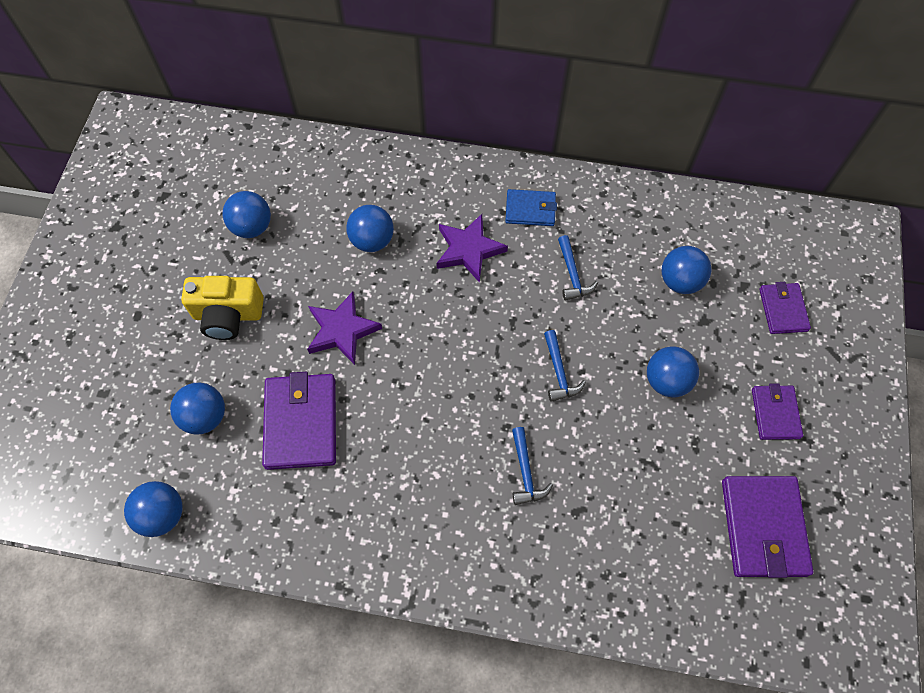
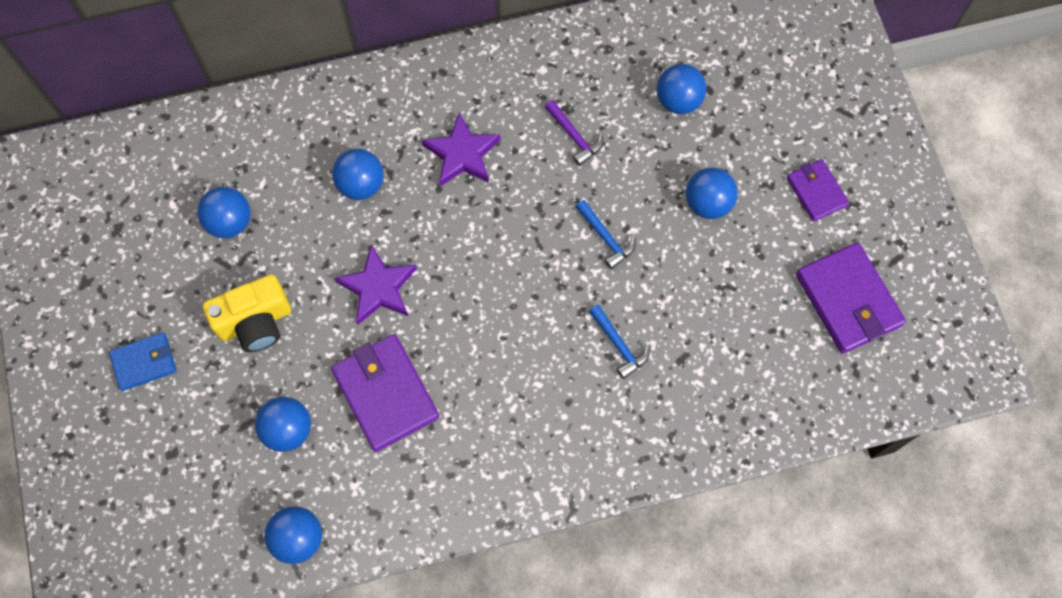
camera: 25 degrees left, 5 degrees up
(530, 209) = (503, 87): blue wallet -> blue wallet (144, 362)
(572, 275) = (574, 137): blue hammer -> purple hammer
(783, 310) = (783, 89): purple wallet -> none

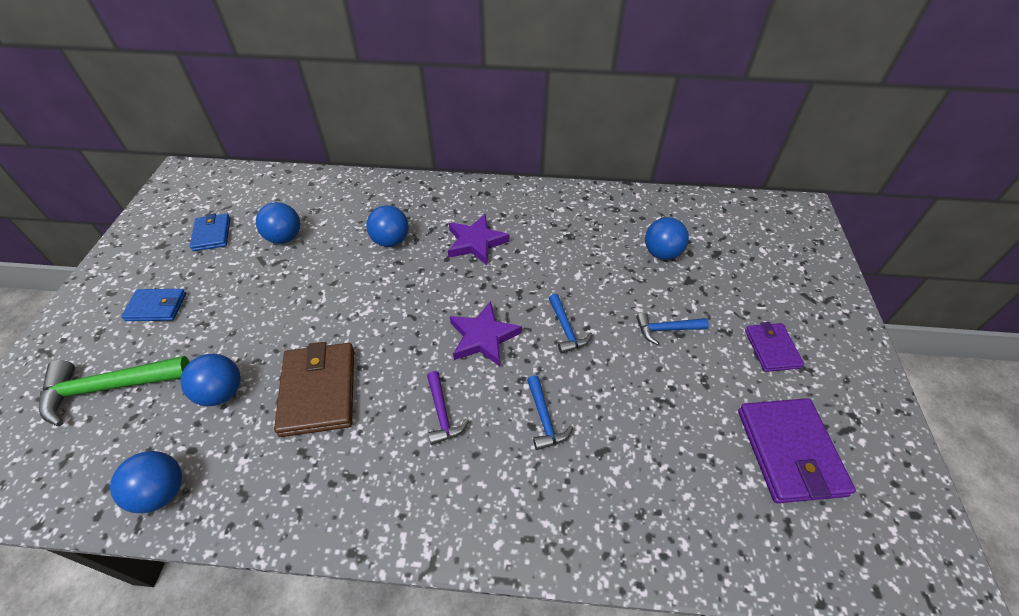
camera: 20 degrees right, 20 degrees down
(136, 247) = (212, 234): none -> blue wallet
(166, 466) = (109, 388): none -> green hammer
(255, 322) = (255, 305): yellow camera -> none
(378, 287) = (362, 310): purple star -> purple star (483, 337)
(385, 394) = (318, 391): purple wallet -> brown wallet
(574, 137) = (568, 254): purple hammer -> purple hammer (442, 414)
(707, 203) = (666, 329): blue ball -> blue hammer

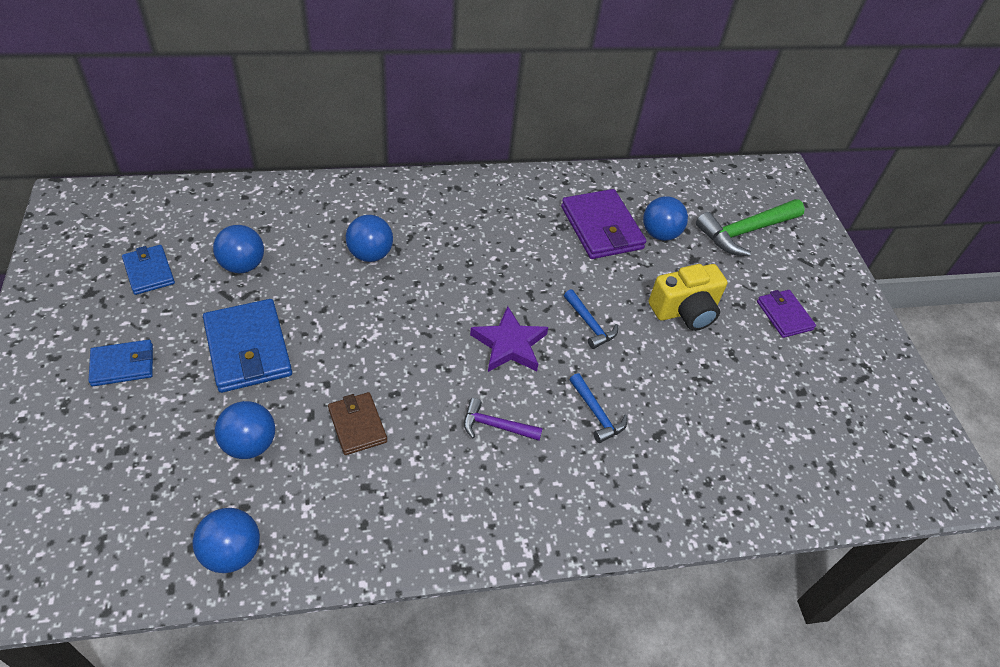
camera: 20 degrees left, 0 degrees up
(109, 388) = (112, 461): green hammer -> green hammer (745, 232)
(258, 308) = (248, 348): none -> blue wallet
(318, 391) = (357, 425): brown wallet -> brown wallet, size x0.59
(442, 414) = (495, 426): purple hammer -> purple hammer turned 135 degrees clockwise
(476, 242) = (465, 245): purple star -> none
(666, 329) = (685, 311): blue hammer -> yellow camera
(790, 452) = (820, 405): purple wallet -> purple wallet (601, 228)

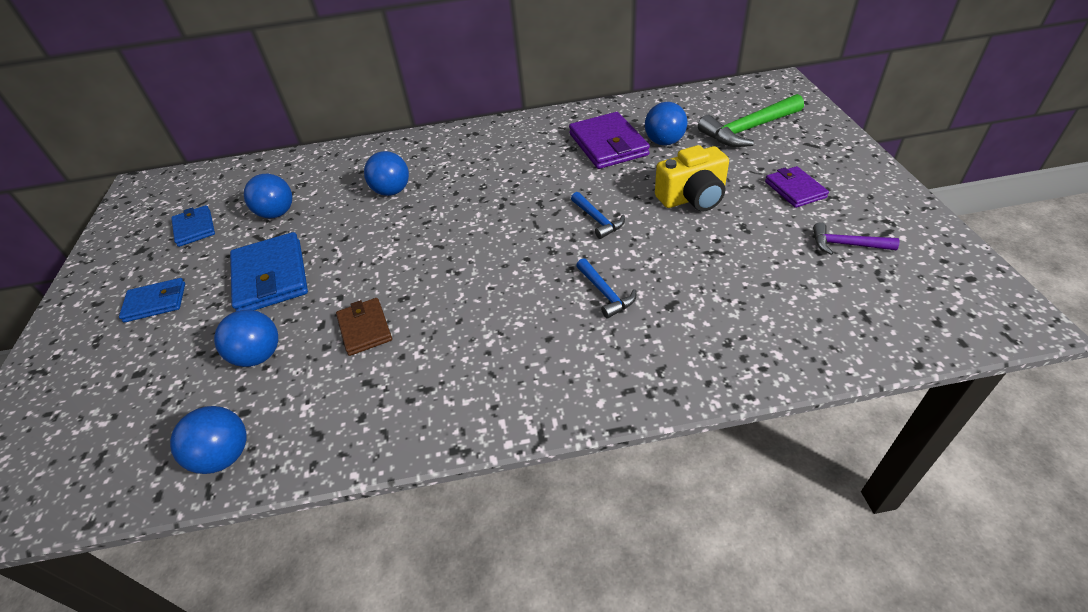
camera: 10 degrees right, 5 degrees down
(495, 426) = (502, 315): purple hammer -> purple hammer (846, 245)
(509, 344) = (518, 245): purple star -> none

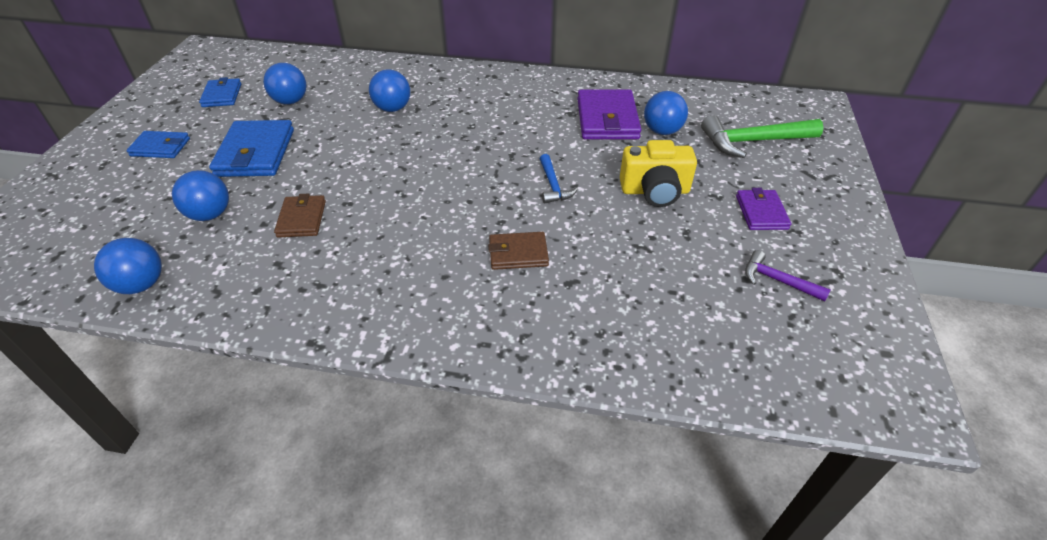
camera: 15 degrees right, 0 degrees up
(605, 293) = (518, 253): blue hammer -> brown wallet

